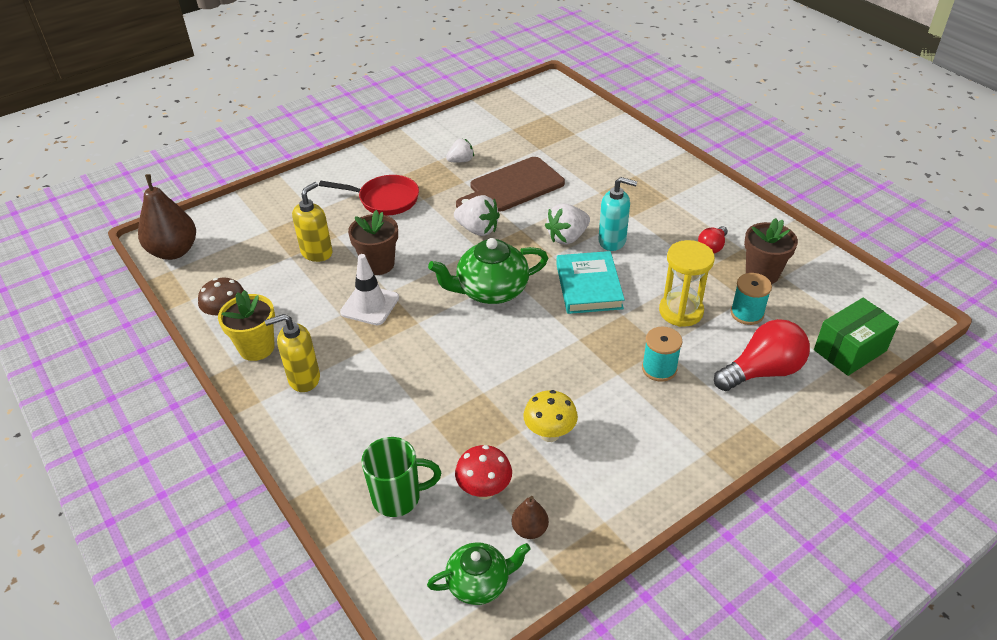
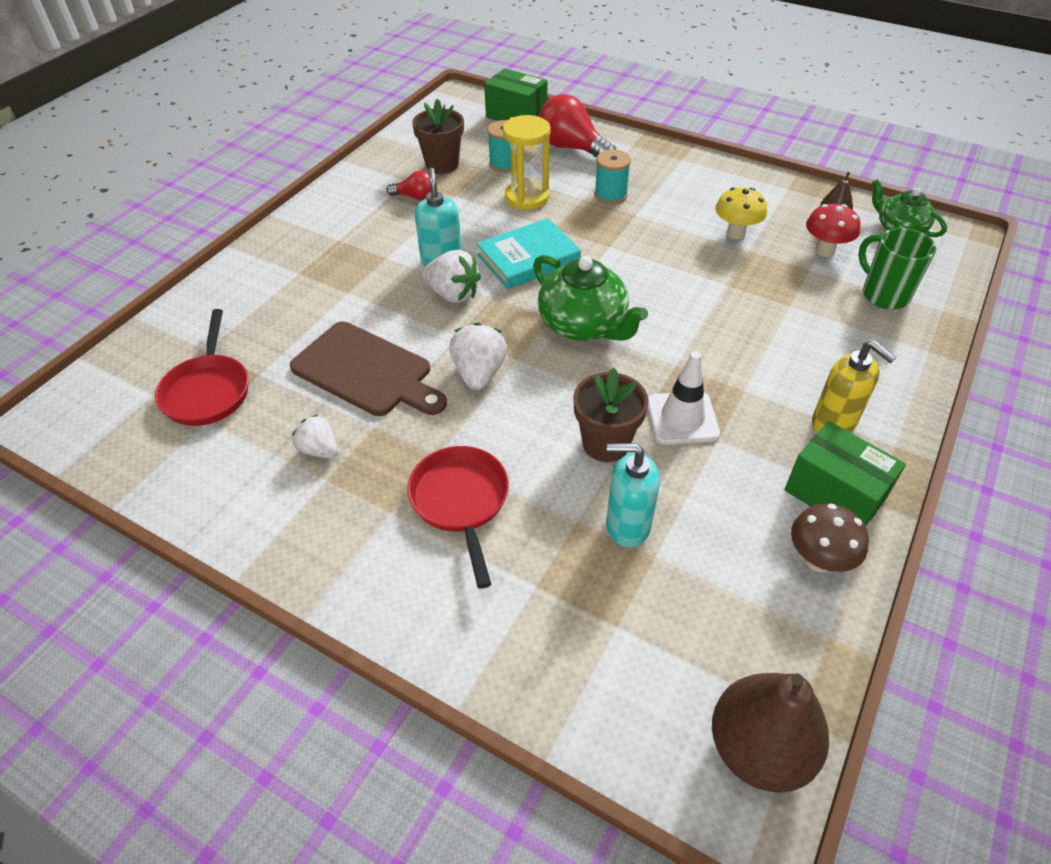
camera: 115 degrees left, 5 degrees up
(256, 348) = (834, 494): yellow flower pot -> green box
(317, 253) = (627, 525): yellow soap dispenser -> turquoise soap dispenser
(537, 131) = (208, 391): none -> red pan

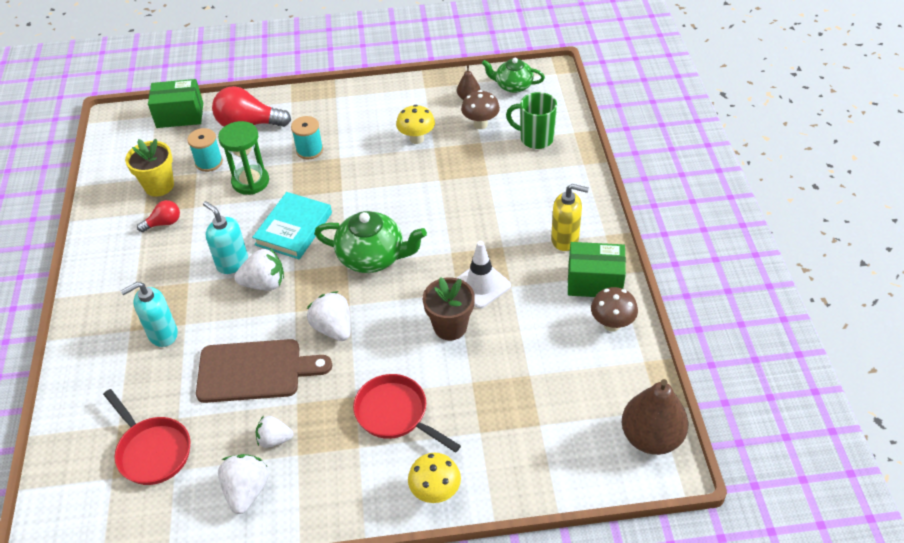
camera: 35 degrees left, 0 degrees up
(246, 484) = (247, 491): none -> white strawberry
(424, 621) = (435, 492): none -> yellow mushroom
(442, 164) = (159, 186): brown flower pot -> yellow flower pot
(527, 197) = (250, 182): yellow hourglass -> green hourglass
(627, 525) = (501, 367): turquoise soap dispenser -> turquoise soap dispenser (162, 334)
(824, 251) = (480, 124): red mushroom -> brown mushroom

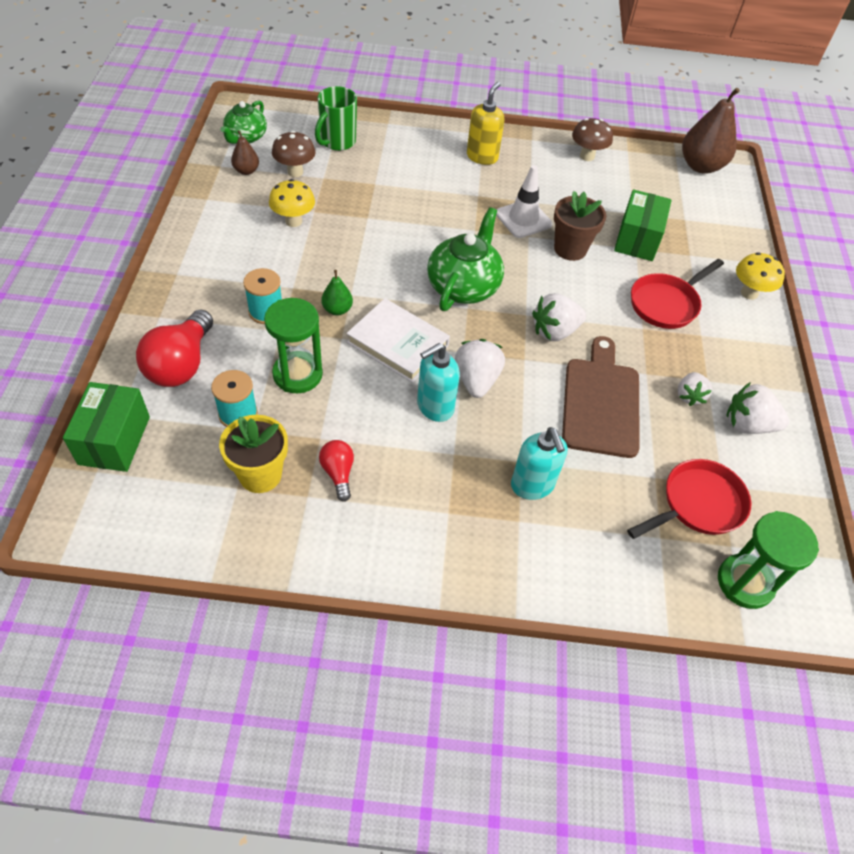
camera: 85 degrees left, 5 degrees up
(76, 488) = (745, 582): none -> green hourglass
(294, 229) = (398, 344): turquoise book -> white book
(322, 187) = (337, 309): none -> green pear
(594, 282) = (538, 153): green box -> green box (637, 239)

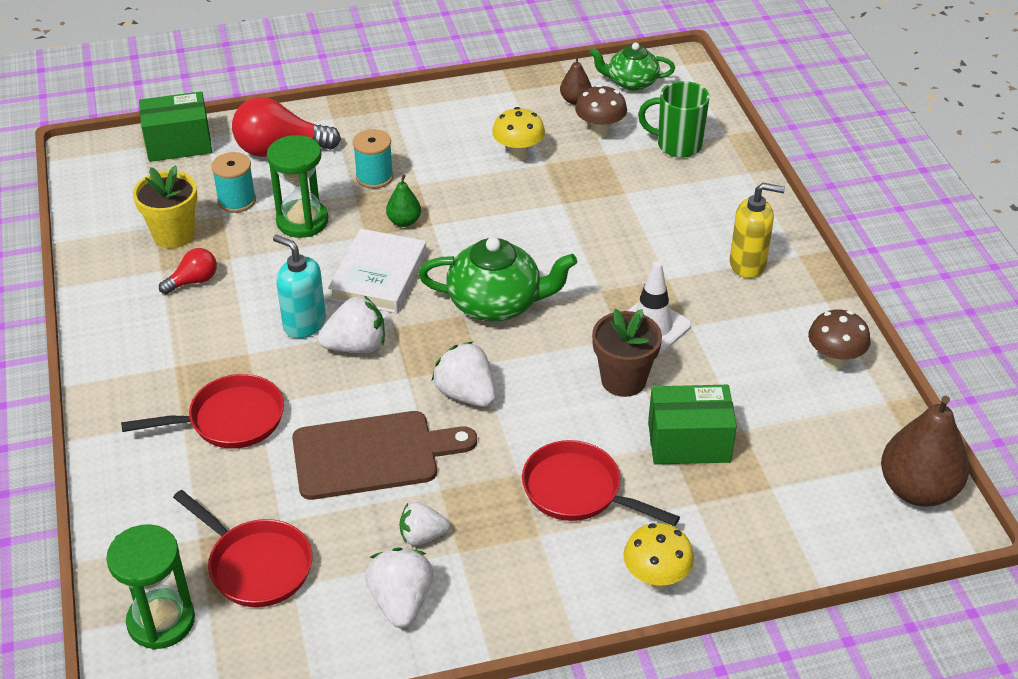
camera: 75 degrees right, 10 degrees down
(532, 485) = (230, 420): turquoise soap dispenser -> red pan

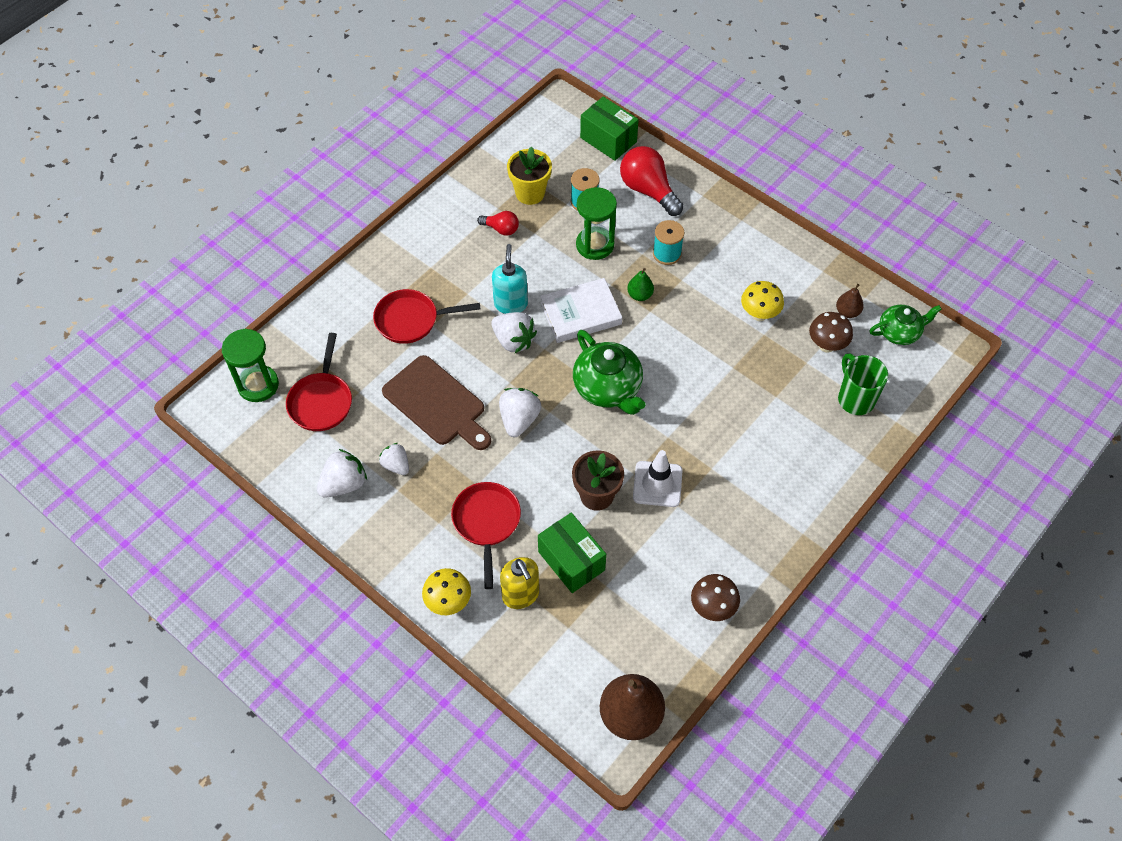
camera: 55 degrees right, 15 degrees up
(230, 420) = (411, 320): red pan -> red pan turned 135 degrees clockwise
(631, 82) = (899, 332): green teapot -> green teapot turned 105 degrees clockwise
(748, 264) = (766, 507): yellow soap dispenser -> yellow soap dispenser (521, 595)

